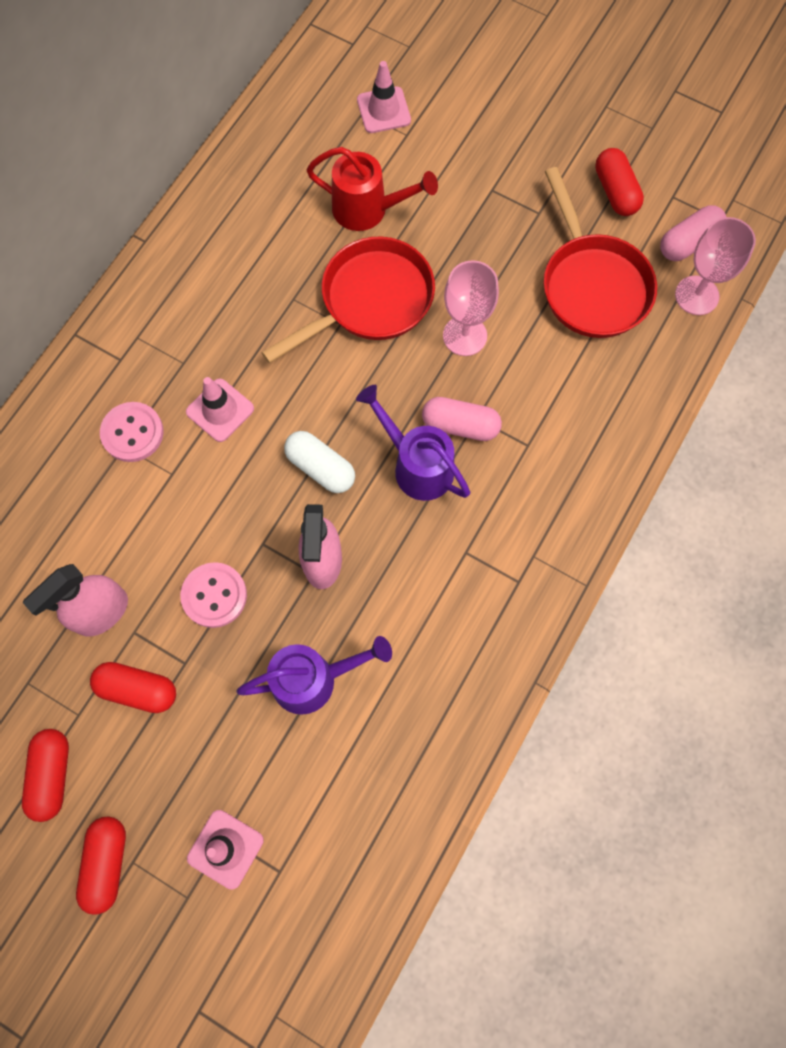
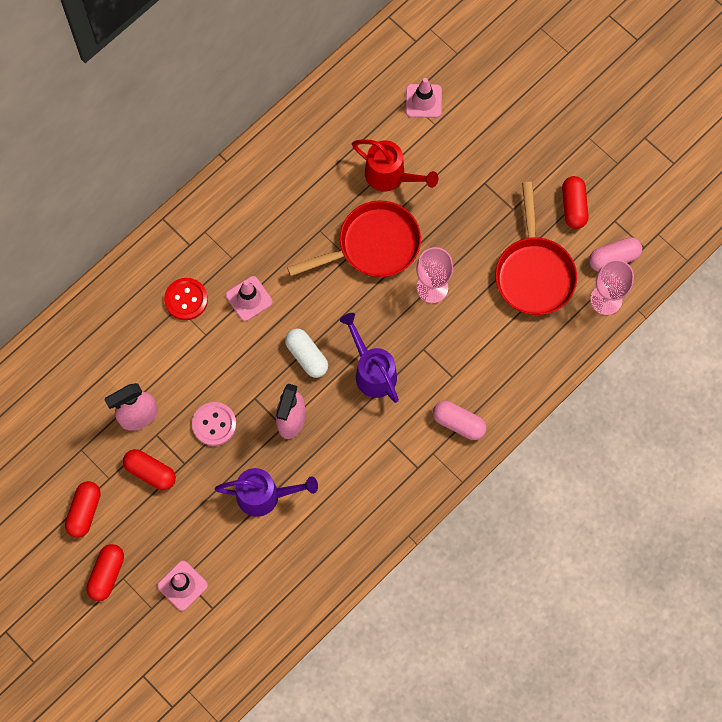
camera: 15 degrees right, 0 degrees up
(132, 433) = (186, 299): pink button -> red button
(460, 425) = (410, 351): pink capsule -> pink capsule (458, 423)

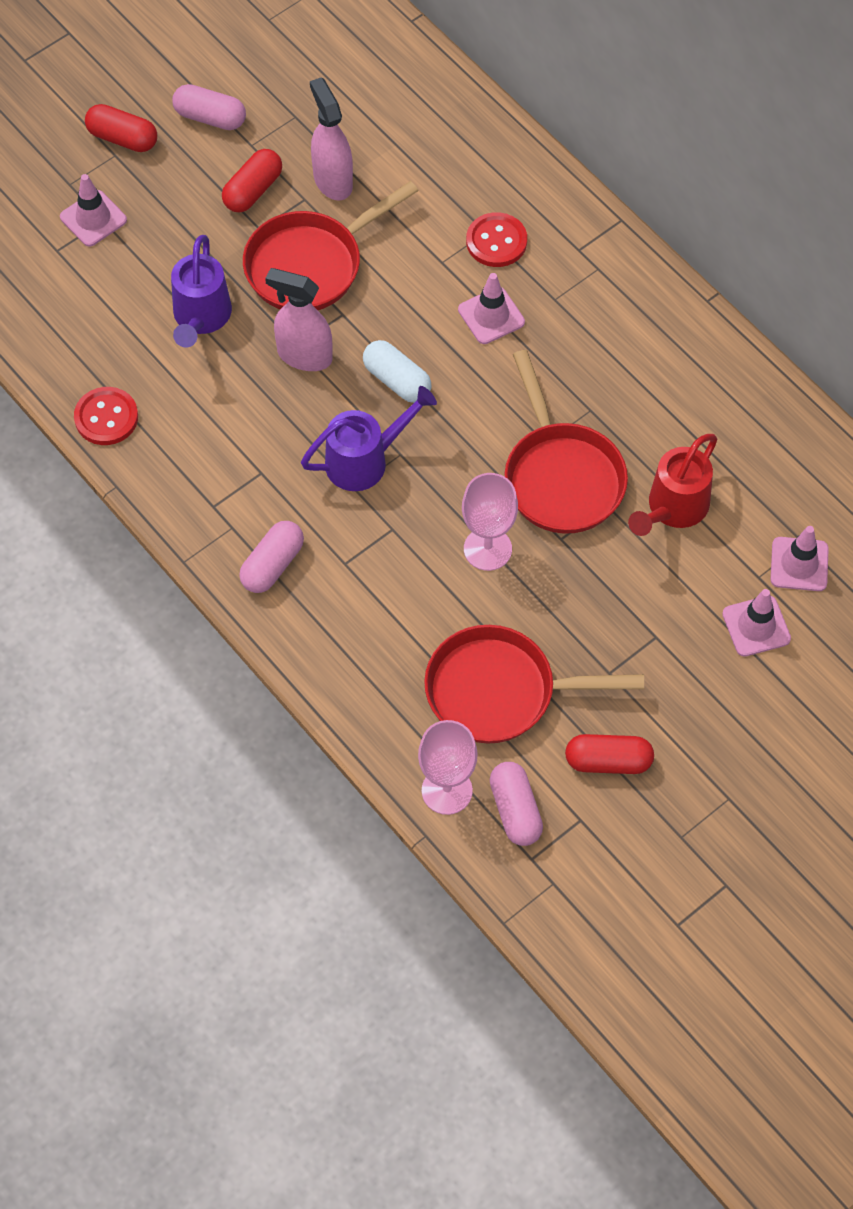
camera: 95 degrees right, 10 degrees down
(84, 511) = (210, 117): red capsule -> pink capsule
(214, 424) = (310, 265): pink button -> red pan
(306, 356) = (397, 380): white capsule -> white capsule turned 75 degrees clockwise
(353, 550) = (106, 417): none -> red button
(470, 125) = (756, 626): none -> pink traffic cone

